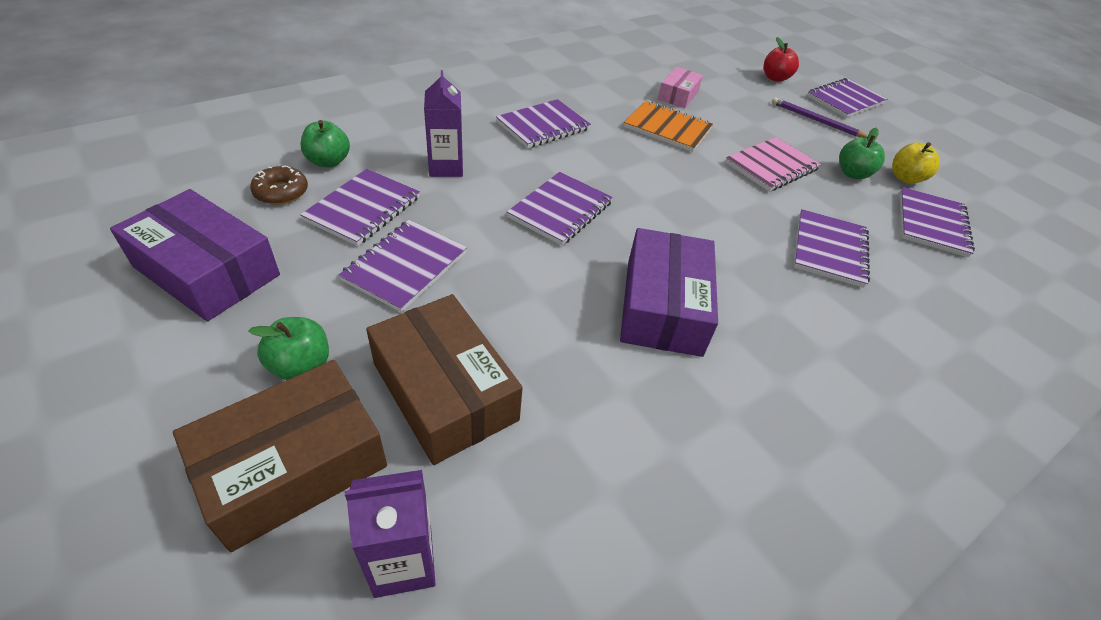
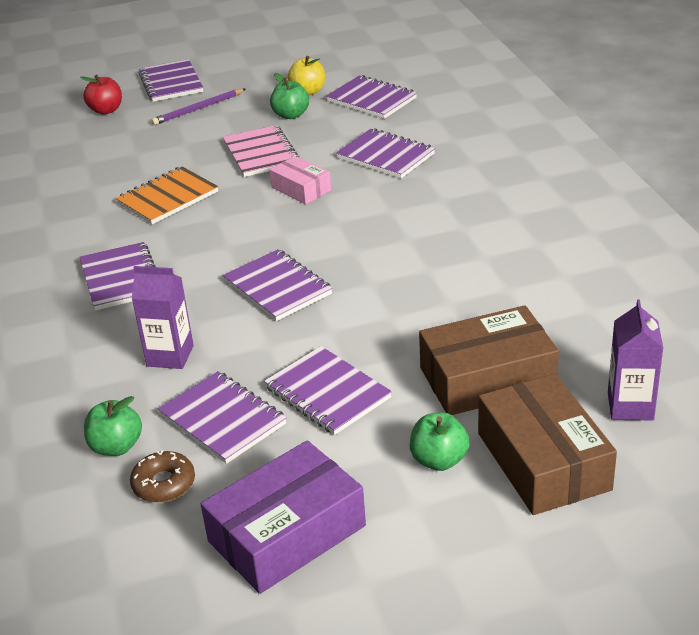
camera: 65 degrees left, 10 degrees down
(663, 306) = (425, 253): purple box -> none
(678, 95) = (106, 178): pink box -> pink box (301, 189)

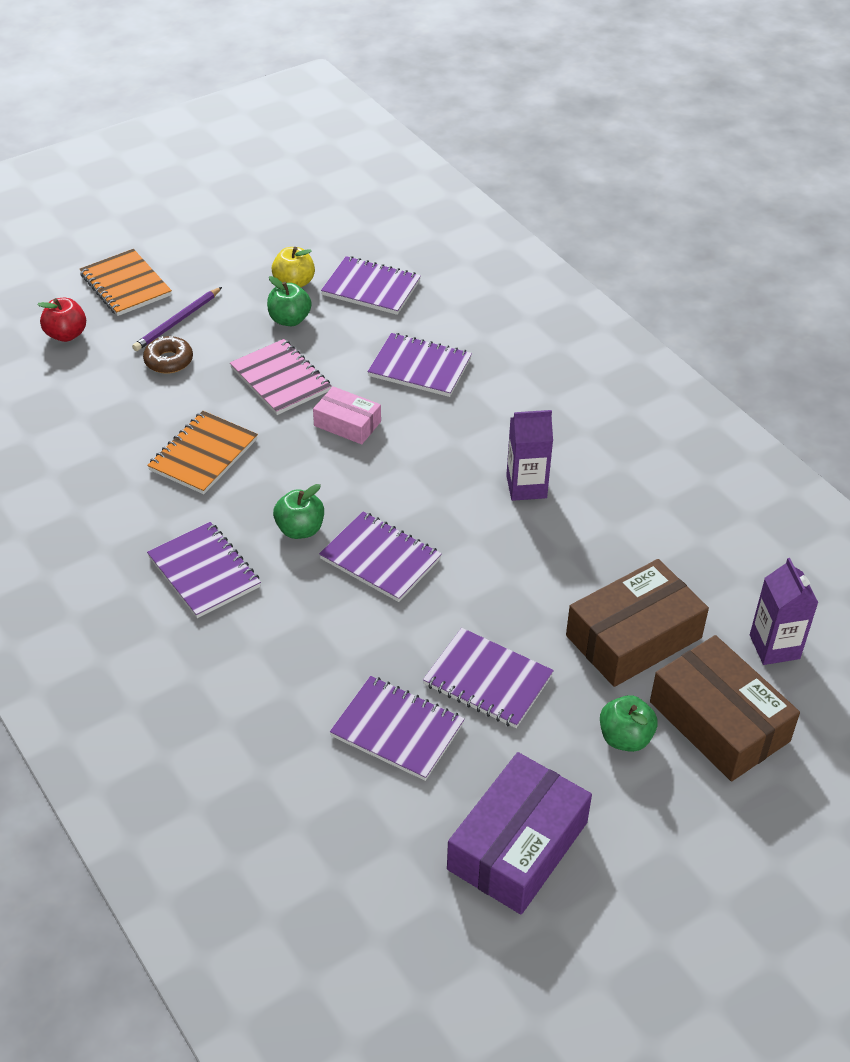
camera: 20 degrees left, 10 degrees up
(116, 446) = (304, 781): green apple -> green apple (300, 529)
(164, 484) = (373, 815): brown donut -> brown donut (168, 361)
(170, 356) = (306, 662): purple carton -> purple carton (526, 487)
(171, 83) = (125, 285): purple notebook -> orange notebook

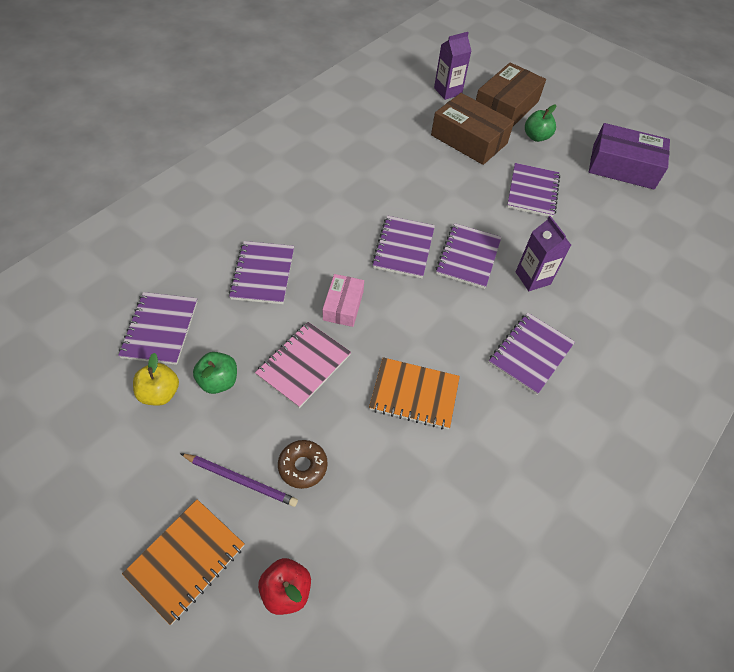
camera: 110 degrees left, 10 degrees up
(300, 529) = (463, 307): green apple -> none
(397, 730) = (589, 223): purple notebook -> purple notebook (403, 248)
(526, 487) = (371, 196): purple carton -> purple carton (533, 278)

